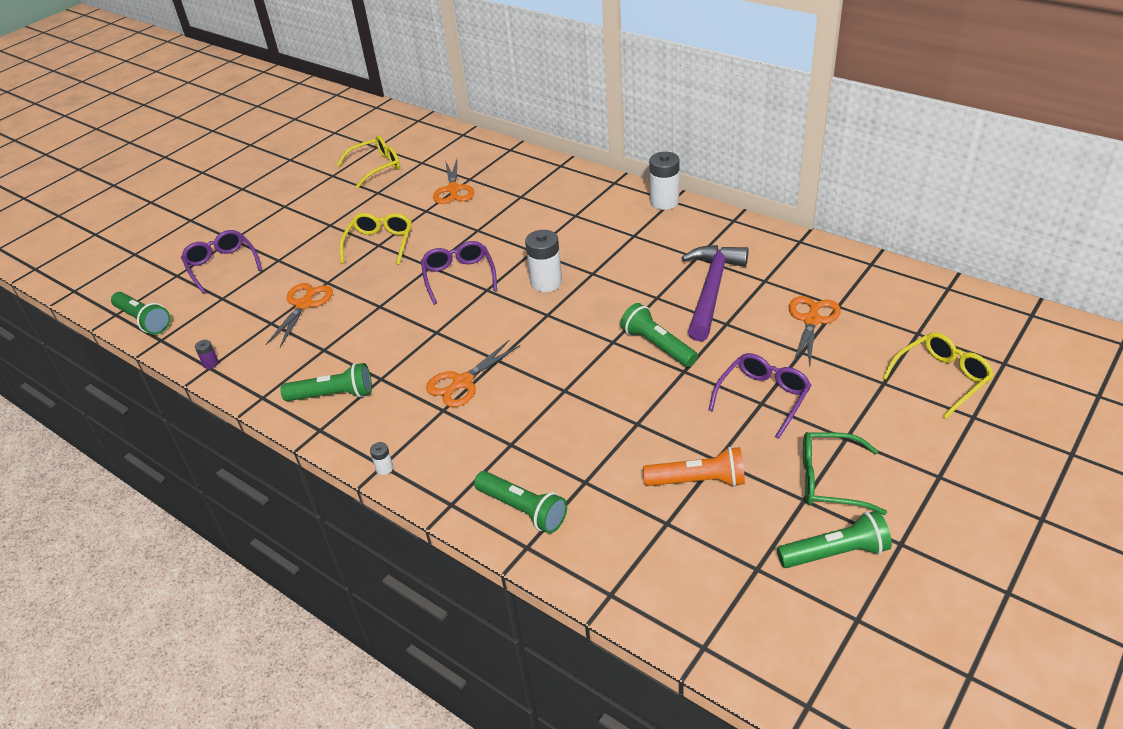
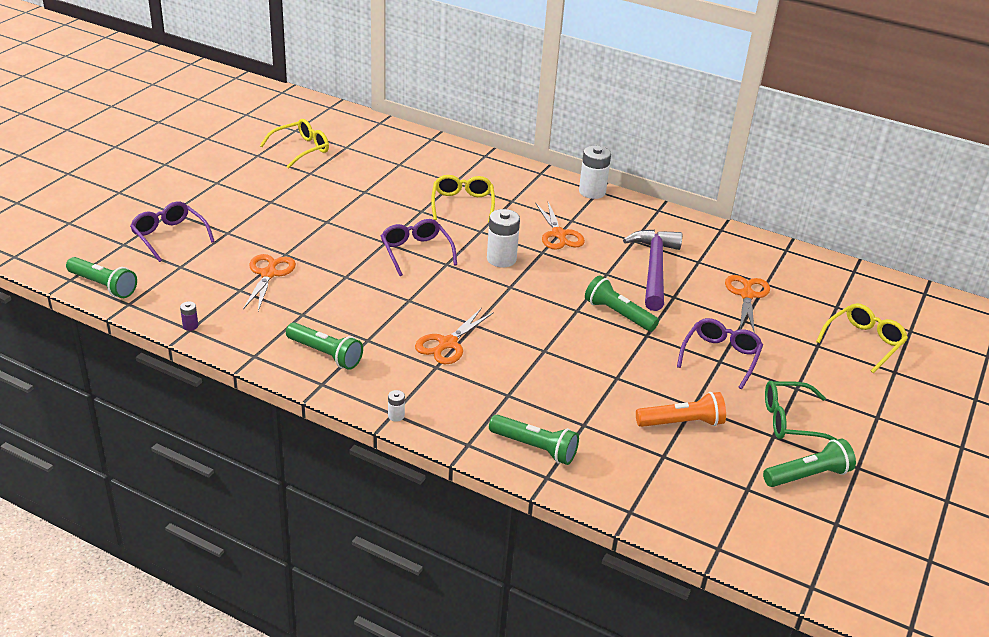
camera: 15 degrees left, 5 degrees down
(333, 395) = (325, 354): green flashlight -> green flashlight turned 45 degrees clockwise
(380, 244) = (328, 220): yellow glasses -> yellow glasses (462, 204)
(453, 189) = (386, 173): orange scissors -> orange scissors (559, 234)

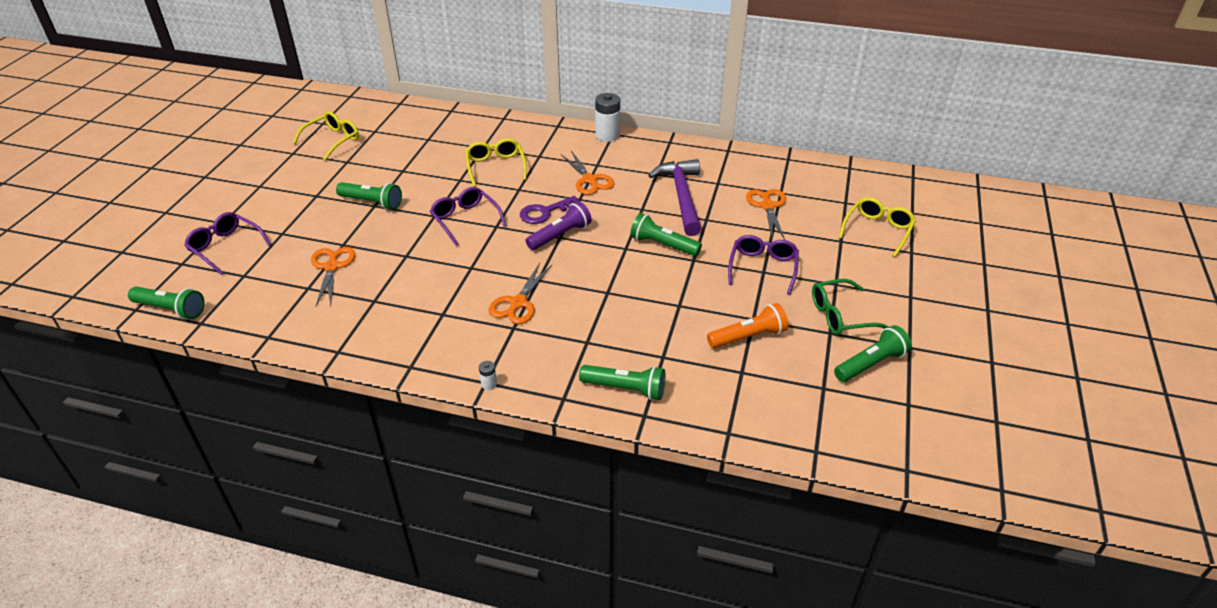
camera: 10 degrees left, 5 degrees up
(190, 326) = (267, 334): purple battery -> none
(325, 354) = (406, 336): green flashlight -> green flashlight (372, 202)
(501, 259) = (545, 212): white battery -> purple key
(511, 285) = (560, 235): none -> purple flashlight

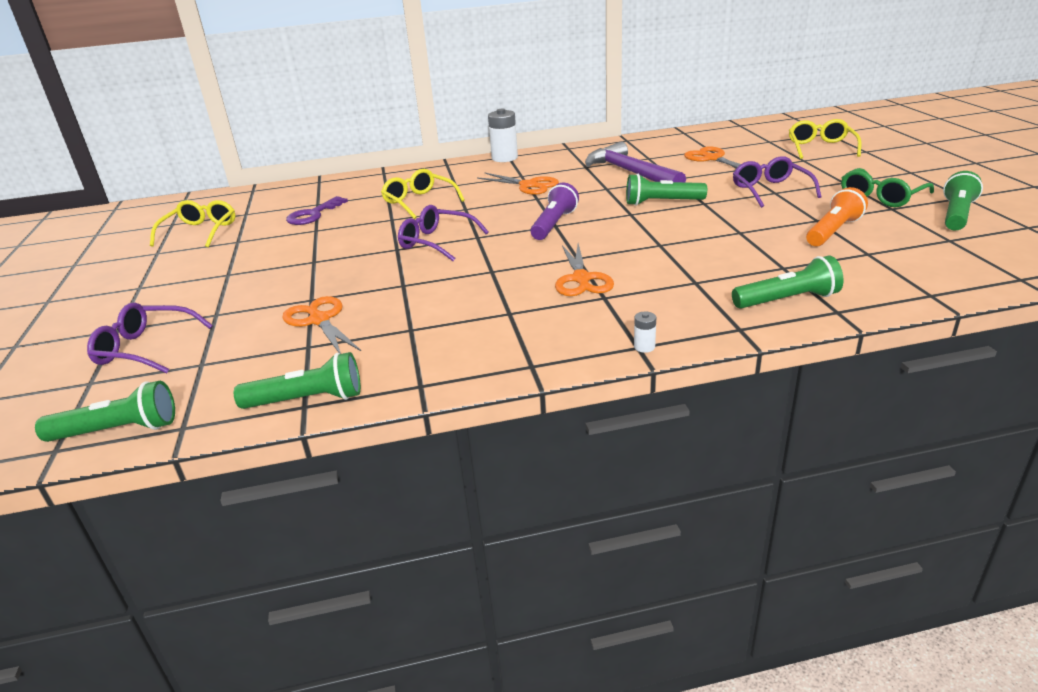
camera: 25 degrees left, 10 degrees down
(372, 202) = (308, 260): green flashlight -> green flashlight (307, 400)
(545, 212) = (515, 215): purple key -> purple key (313, 215)

